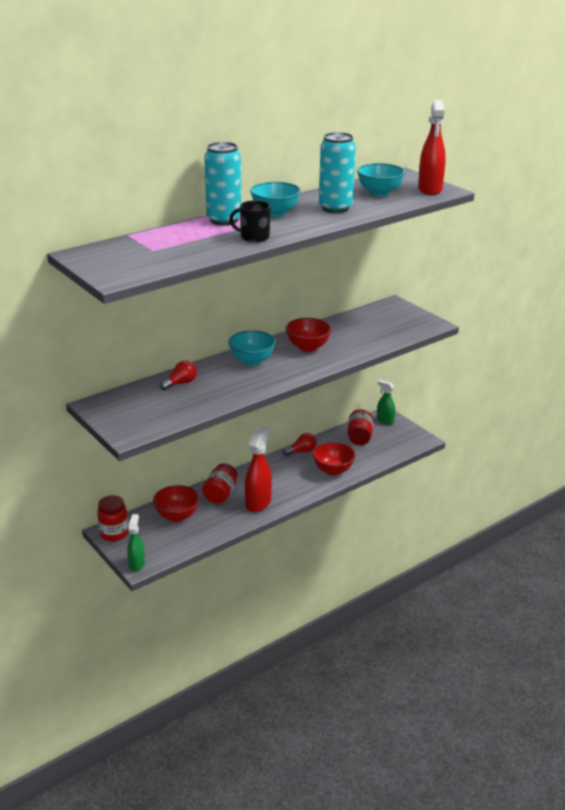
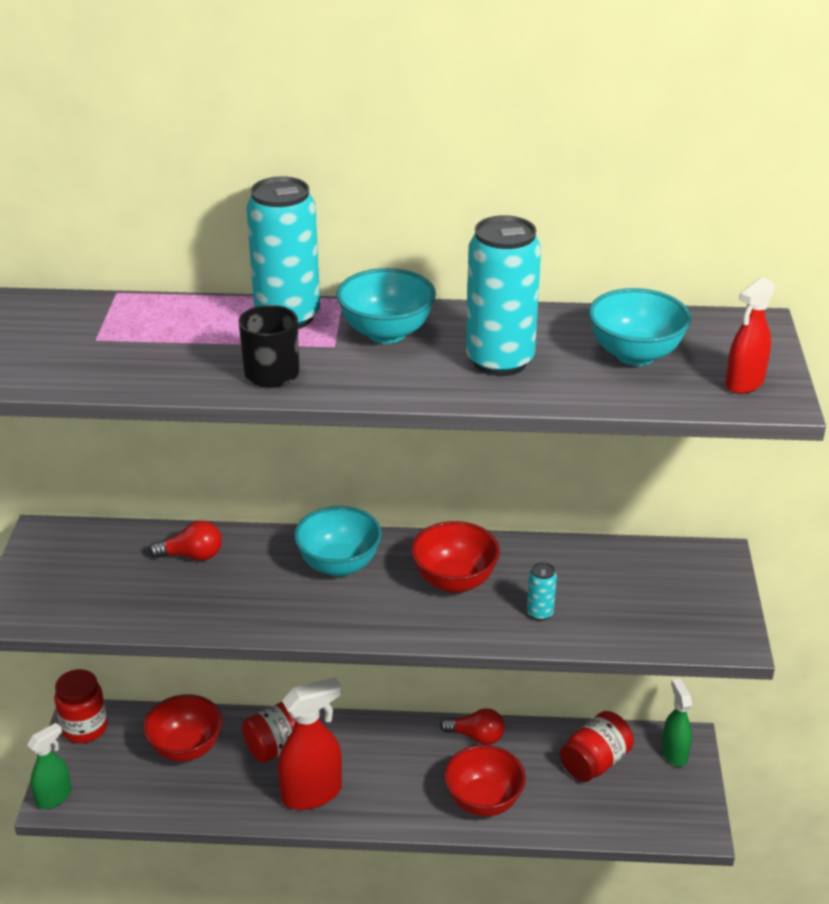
camera: 40 degrees right, 5 degrees up
(356, 344) = (540, 613): none -> turquoise can
(430, 189) = (744, 383): red spray bottle -> red spray bottle, size x0.62

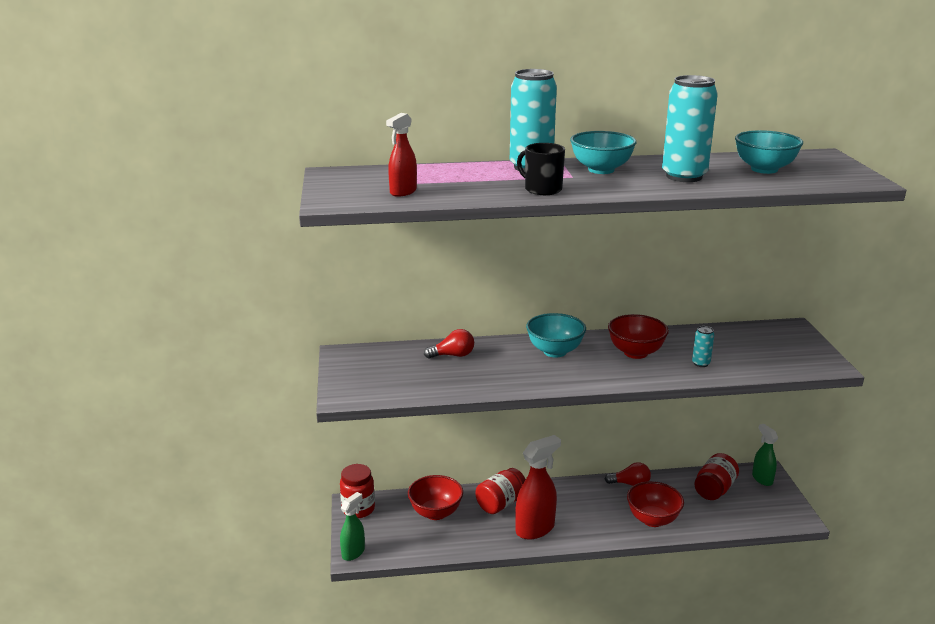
camera: 10 degrees left, 10 degrees down
(744, 383) = (841, 176): red spray bottle -> red spray bottle (403, 192)

